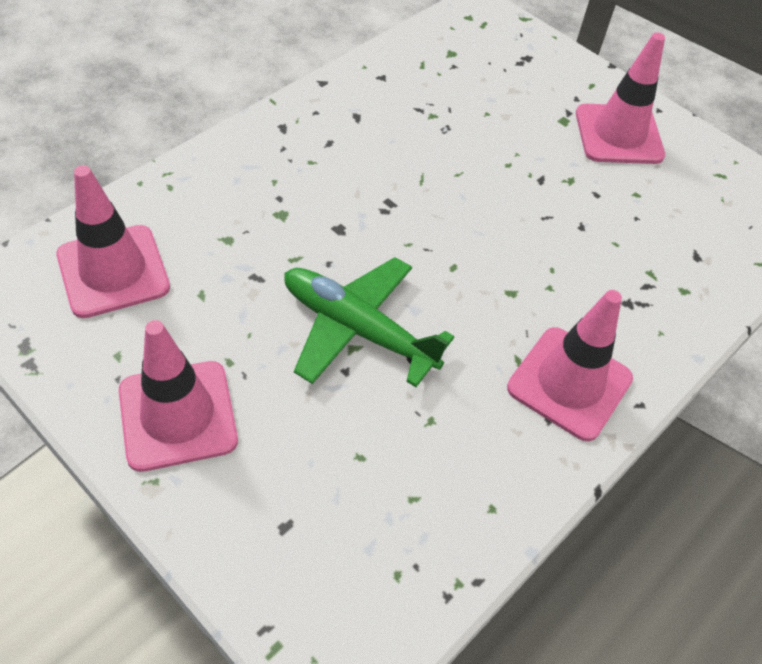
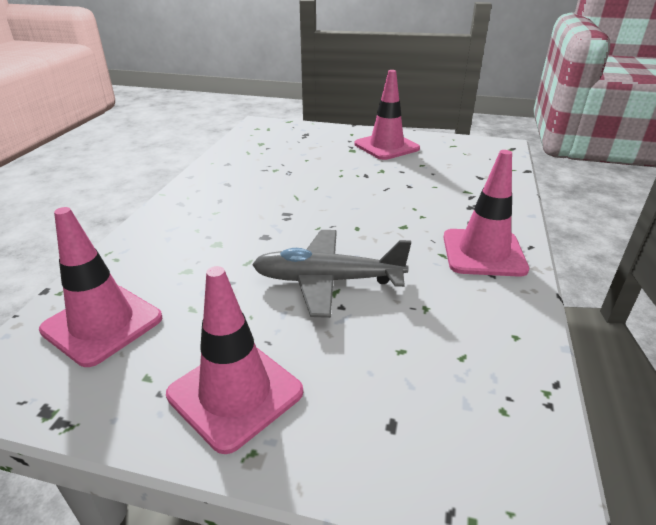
camera: 25 degrees left, 20 degrees down
(357, 329) = (327, 281): green plane -> grey plane

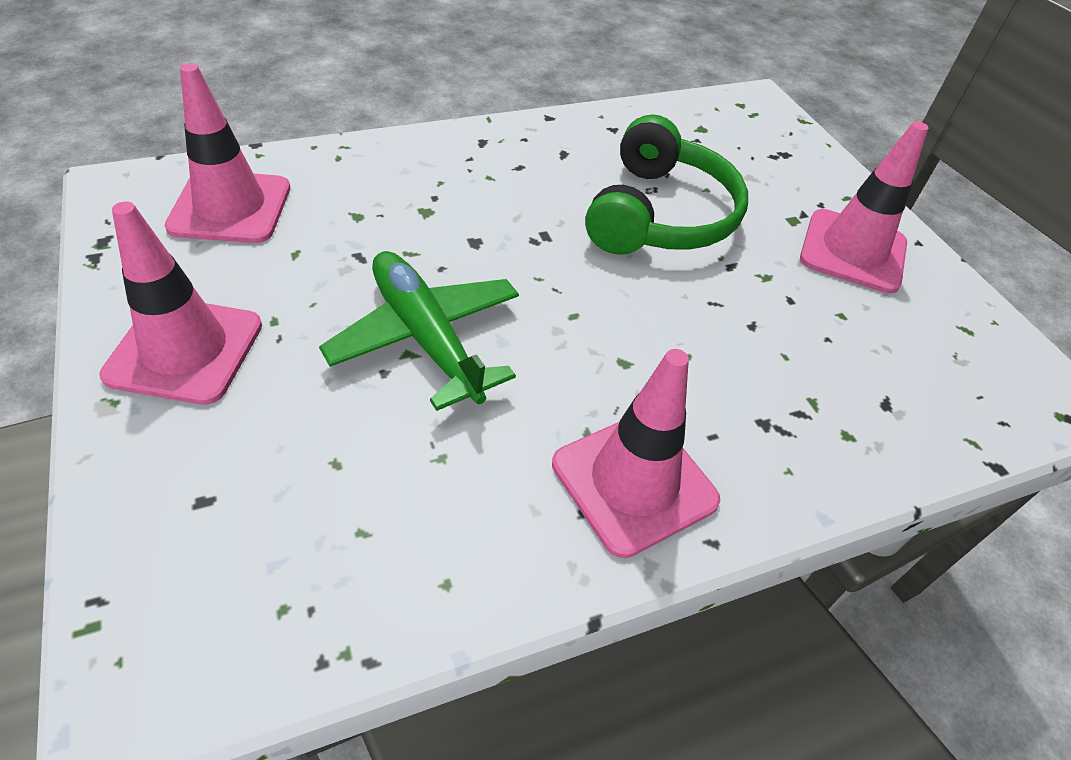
camera: 50 degrees right, 15 degrees up
(311, 177) = (660, 215): none -> green headphones
(327, 281) = (426, 337): grey plane -> green plane

